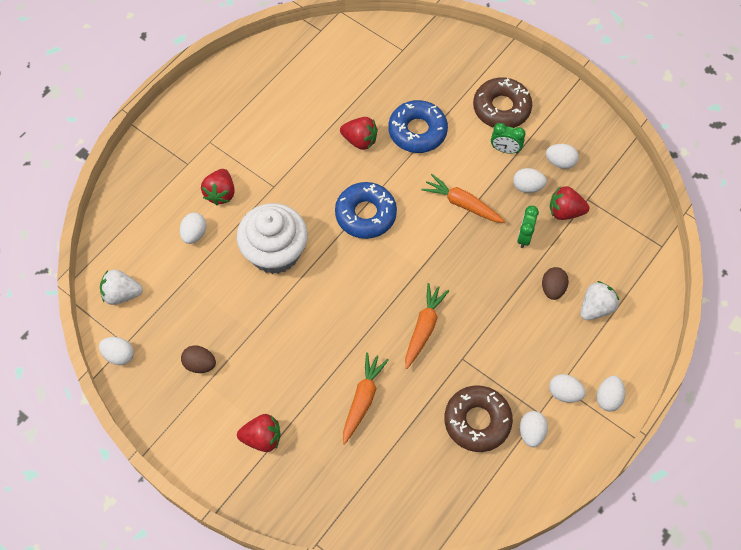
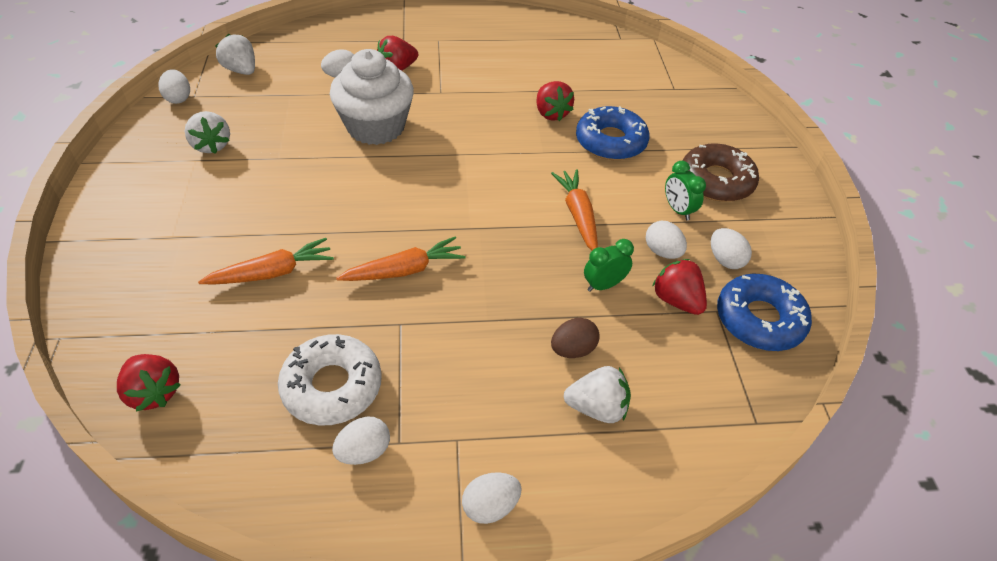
camera: 45 degrees right, 15 degrees down
(200, 364) = (211, 145): brown egg -> white strawberry
(262, 438) = (163, 226): red strawberry -> red strawberry (154, 392)
(365, 214) = (482, 158): blue donut -> blue donut (759, 319)
(477, 421) = (332, 386): brown donut -> white donut
(564, 393) = (450, 451): white egg -> none

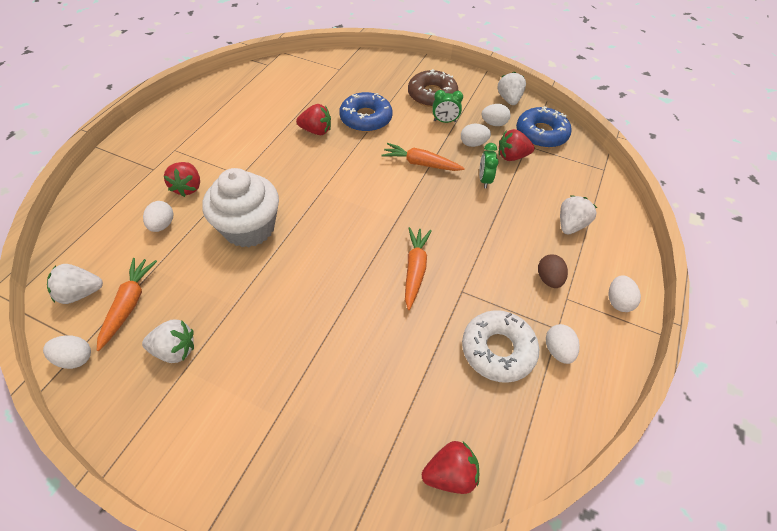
camera: 60 degrees left, 5 degrees up
(272, 273) = (368, 352): orange carrot -> orange carrot (129, 304)
(573, 349) = (525, 216): brown egg -> brown egg (548, 279)
(796, 260) = (509, 99): none -> white strawberry

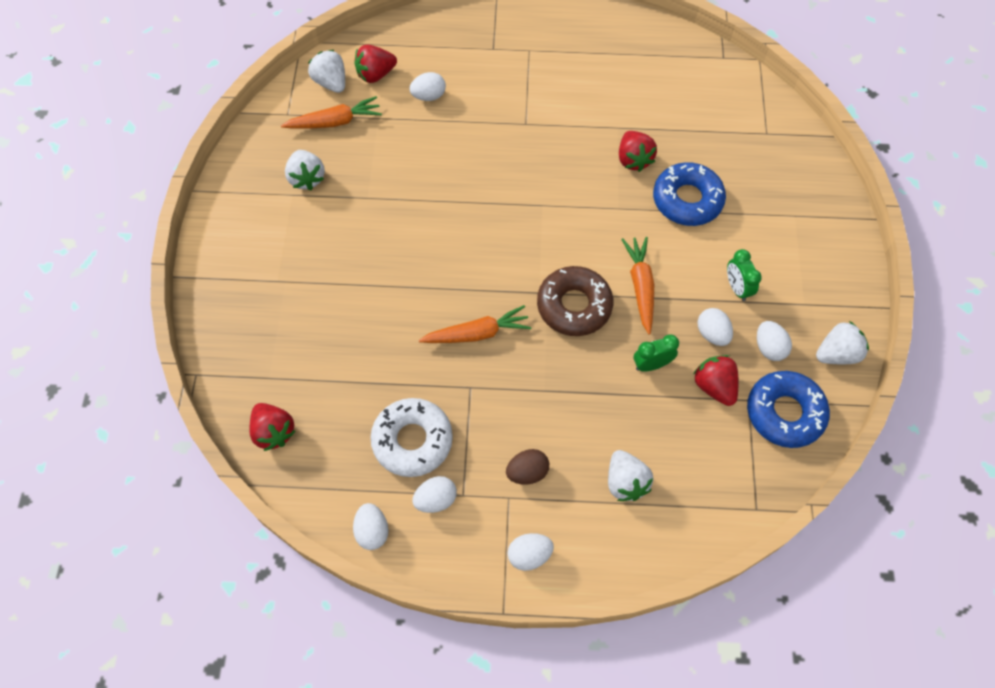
camera: 70 degrees right, 10 degrees up
(75, 358) = (273, 116): white egg -> white egg (372, 531)
(188, 187) = (484, 90): red strawberry -> red strawberry (375, 74)
(249, 228) = (459, 165): white cupcake -> none
(432, 95) = (782, 256): brown donut -> brown donut (574, 306)
(570, 225) = (625, 482): white strawberry -> white strawberry turned 60 degrees clockwise

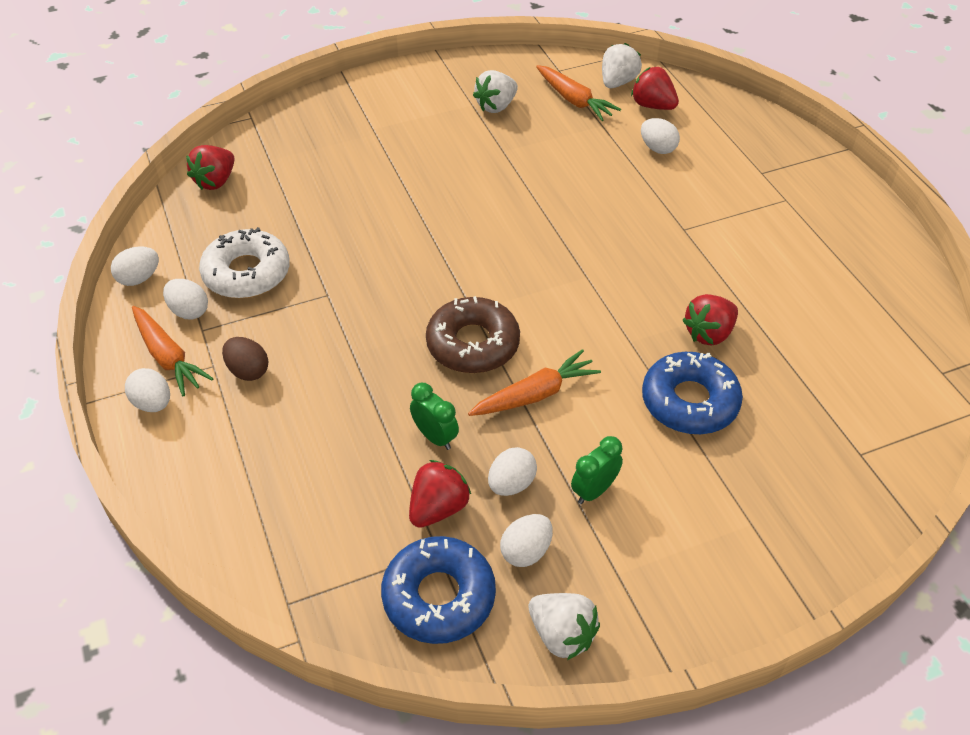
camera: 65 degrees right, 15 degrees down
(477, 333) = (393, 279): orange carrot -> orange carrot (168, 357)
(625, 482) = (271, 459): white strawberry -> none

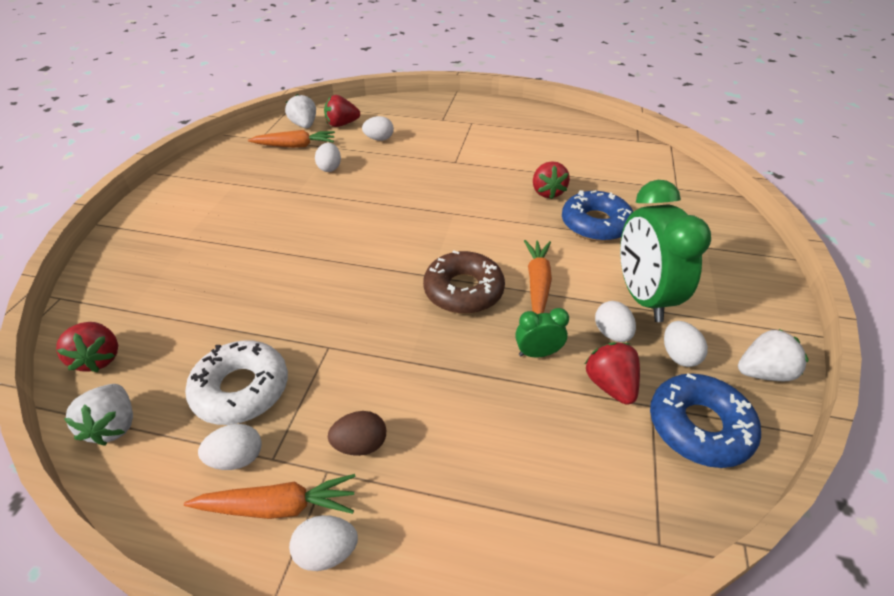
camera: 55 degrees left, 5 degrees down
(139, 278) = (142, 483): white egg -> white egg (330, 168)
(496, 106) = (253, 175): white strawberry -> white strawberry (114, 425)
(594, 490) = (642, 297): green clock -> green clock, size x2.16

